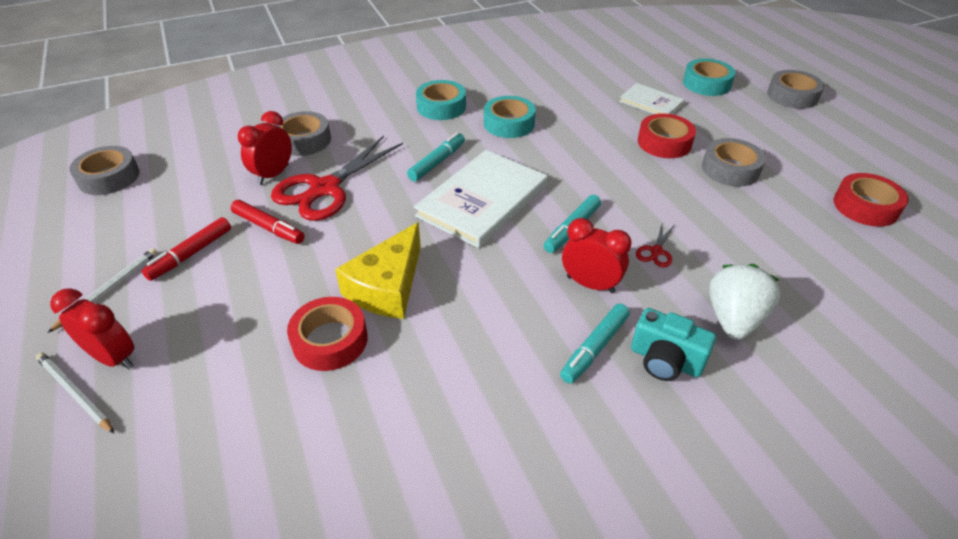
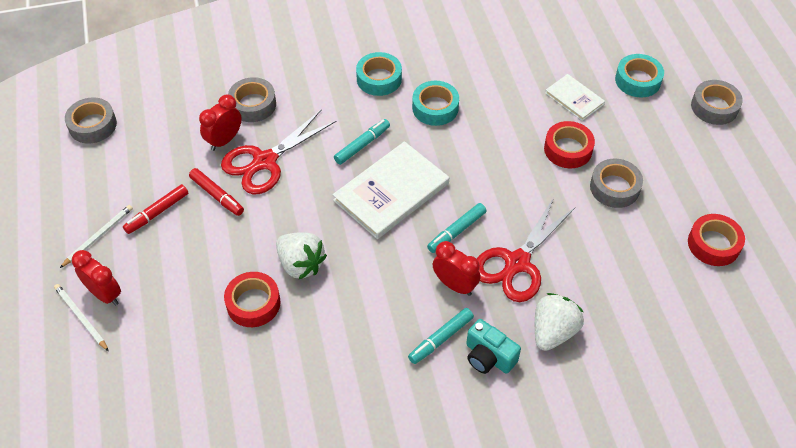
camera: 10 degrees right, 10 degrees up
(387, 287) = (301, 264): yellow cheese -> white strawberry
(656, 251) = (517, 263): red scissors -> red scissors, size x2.42

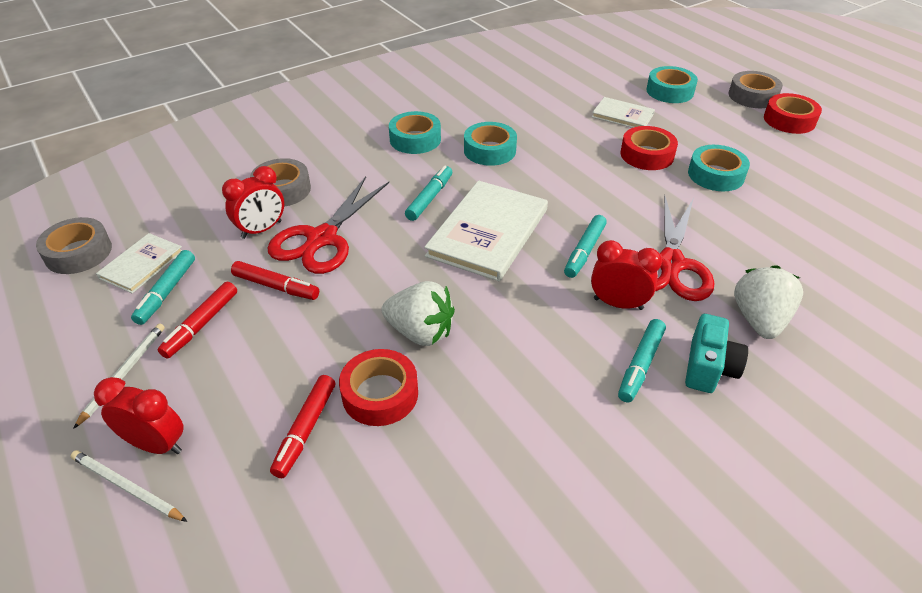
camera: 20 degrees left, 10 degrees down
(132, 149) = (142, 265): none -> white book
(142, 178) = (167, 292): none -> turquoise marker
(197, 314) = (306, 430): none -> red marker
(224, 140) = (261, 230): red clock -> red clock turned 150 degrees counterclockwise
(488, 357) = (709, 368): turquoise camera -> turquoise camera turned 90 degrees counterclockwise
(614, 188) = (716, 175): grey tape -> turquoise tape
(713, 244) = (846, 198): red tape -> red tape (789, 120)

